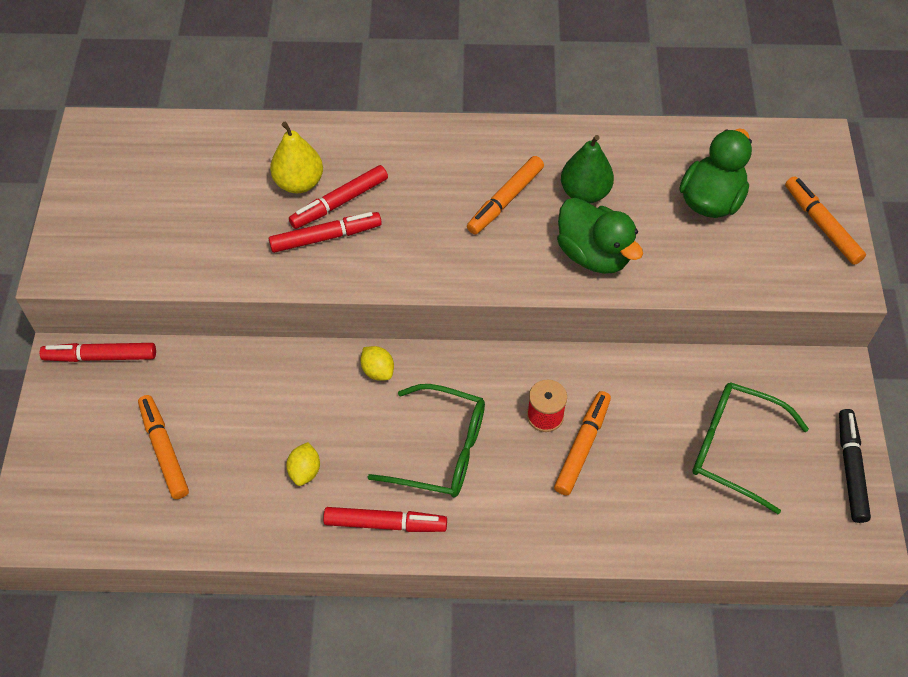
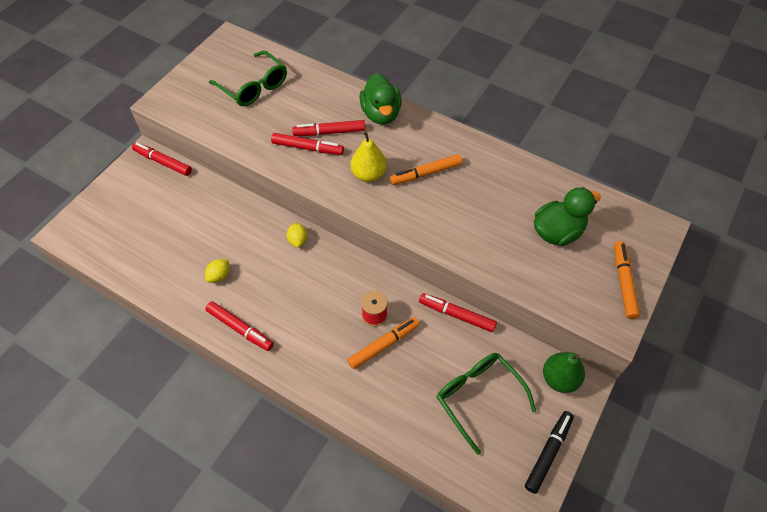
camera: 30 degrees right, 0 degrees up
(164, 450) = (157, 227): orange marker -> none
(299, 182) = (315, 112): yellow pear -> yellow pear (368, 174)
(441, 450) = (301, 304): green glasses -> green glasses (254, 87)
(585, 192) = (478, 191): green pear -> green pear (559, 379)
(593, 254) = (457, 230): green duck -> green duck (381, 114)
(643, 364) = (457, 315): none -> red marker

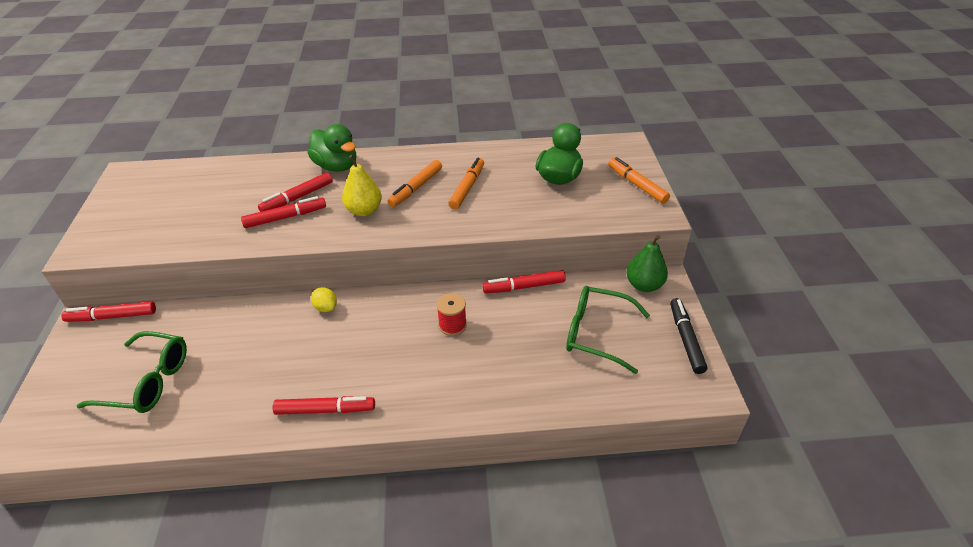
camera: 35 degrees left, 15 degrees down
(219, 276) = (263, 378): yellow lemon -> none
(254, 87) = (186, 197): green glasses -> green glasses (147, 381)
(384, 345) = (482, 342): orange marker -> orange marker (467, 188)

